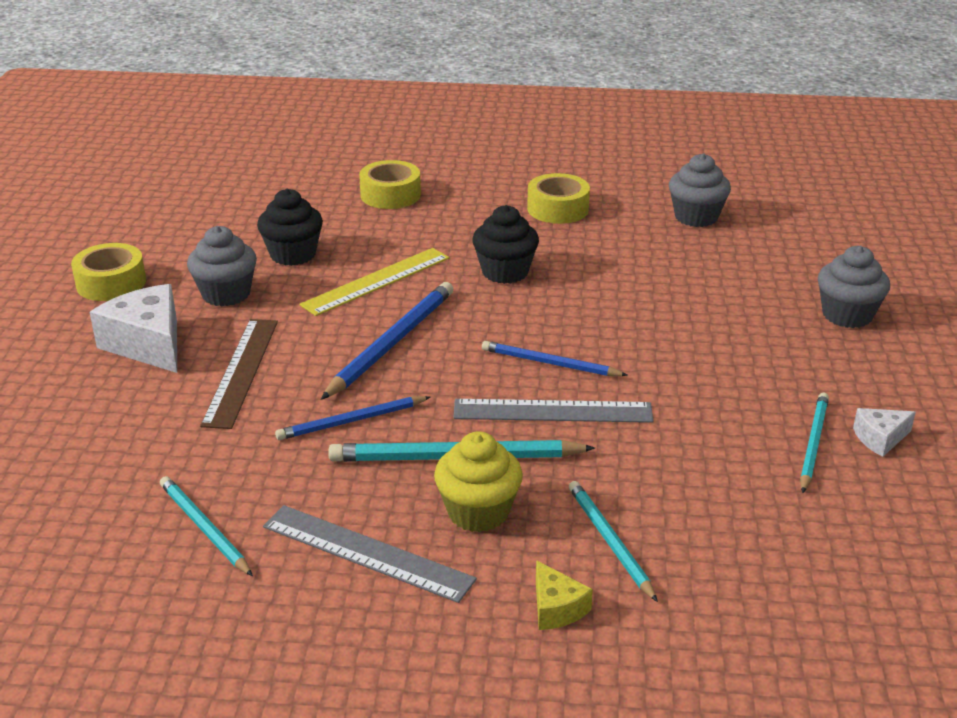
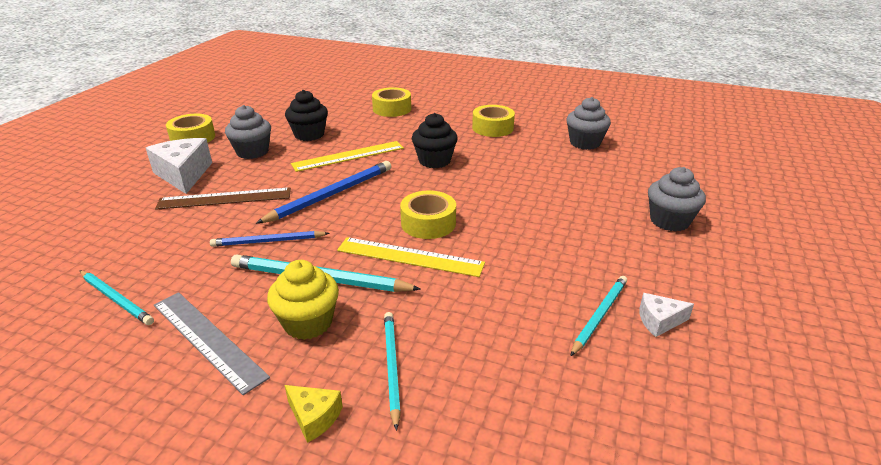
camera: 15 degrees right, 0 degrees up
(204, 528) = (116, 299): turquoise pencil -> turquoise pencil turned 150 degrees clockwise
(241, 371) = (225, 199): brown ruler -> brown ruler turned 60 degrees clockwise
(550, 363) = (428, 223): blue pencil -> yellow tape
(552, 411) = (409, 257): grey ruler -> yellow ruler
(556, 608) = (314, 417): yellow cheese -> yellow cheese turned 45 degrees counterclockwise

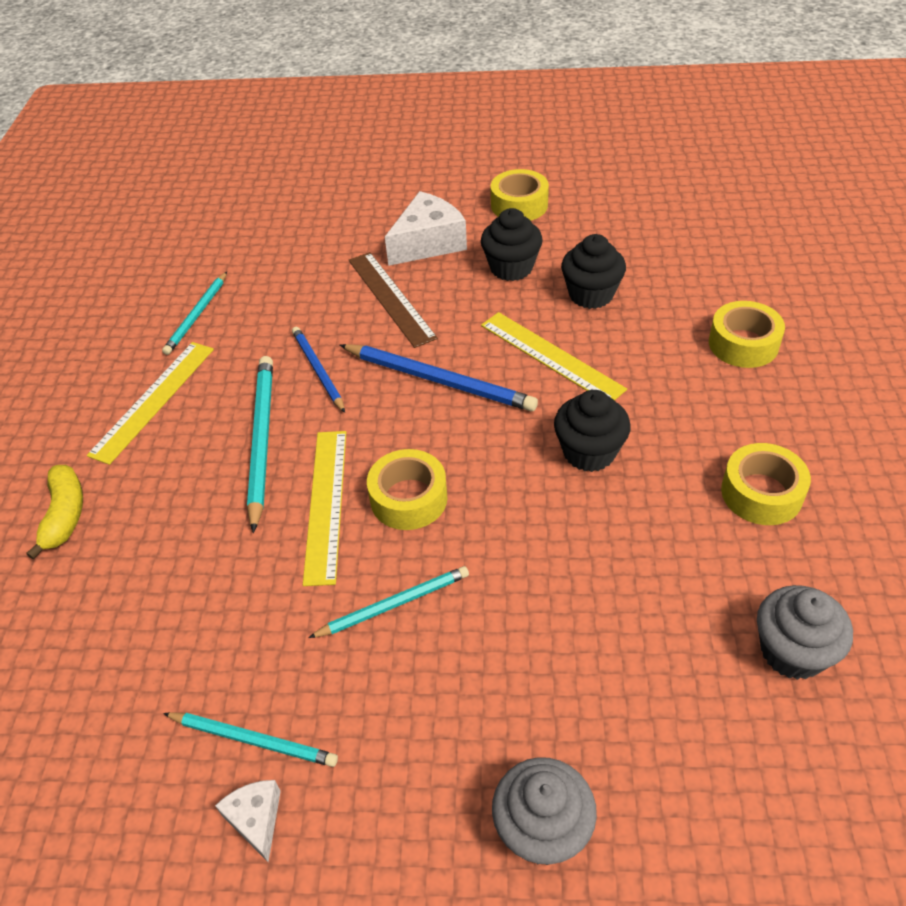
camera: 75 degrees right, 15 degrees up
(208, 339) = (153, 400): grey ruler -> yellow ruler
(252, 152) = (511, 268): grey cupcake -> black cupcake
(308, 323) = (188, 460): yellow cupcake -> none
(314, 417) = (65, 515): yellow cheese -> yellow banana
(391, 367) = (133, 550): turquoise pencil -> turquoise pencil (394, 604)

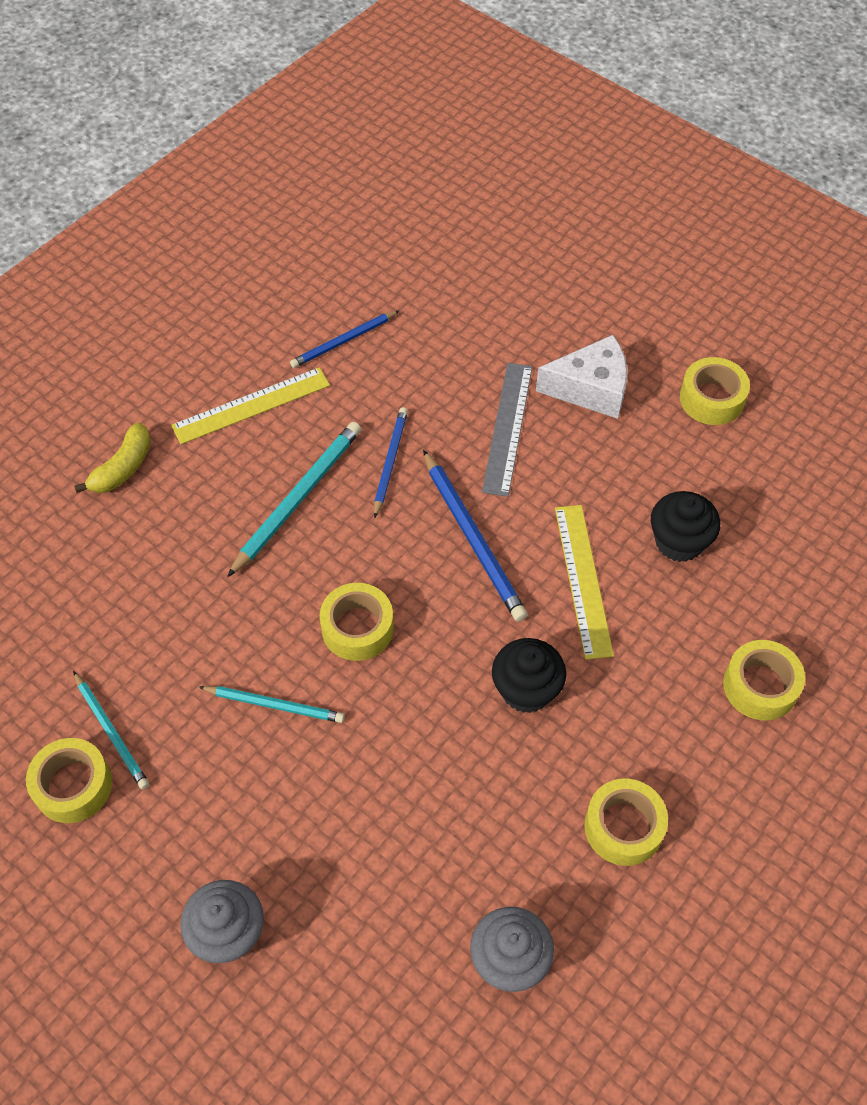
camera: 35 degrees right, 10 degrees up
(197, 315) = (344, 341): turquoise pencil -> blue pencil
(256, 819) = (73, 786): white cheese -> yellow tape
(325, 504) = (297, 588): yellow ruler -> none
(390, 298) = (507, 428): brown ruler -> grey ruler
(511, 268) = (637, 465): black cupcake -> none

